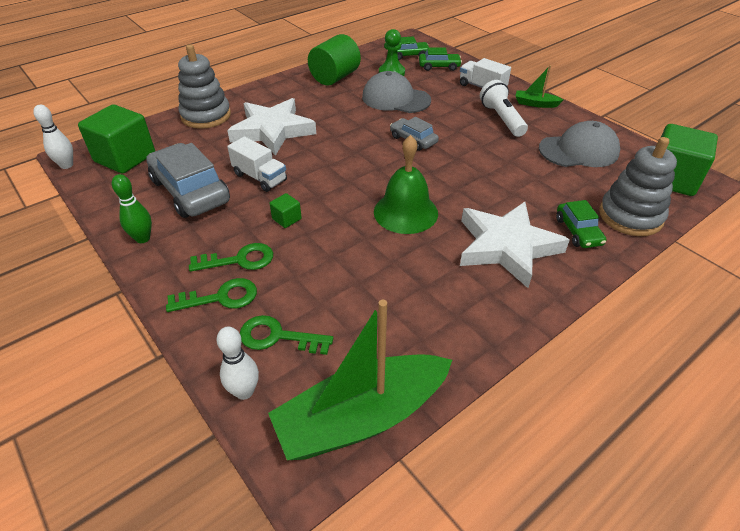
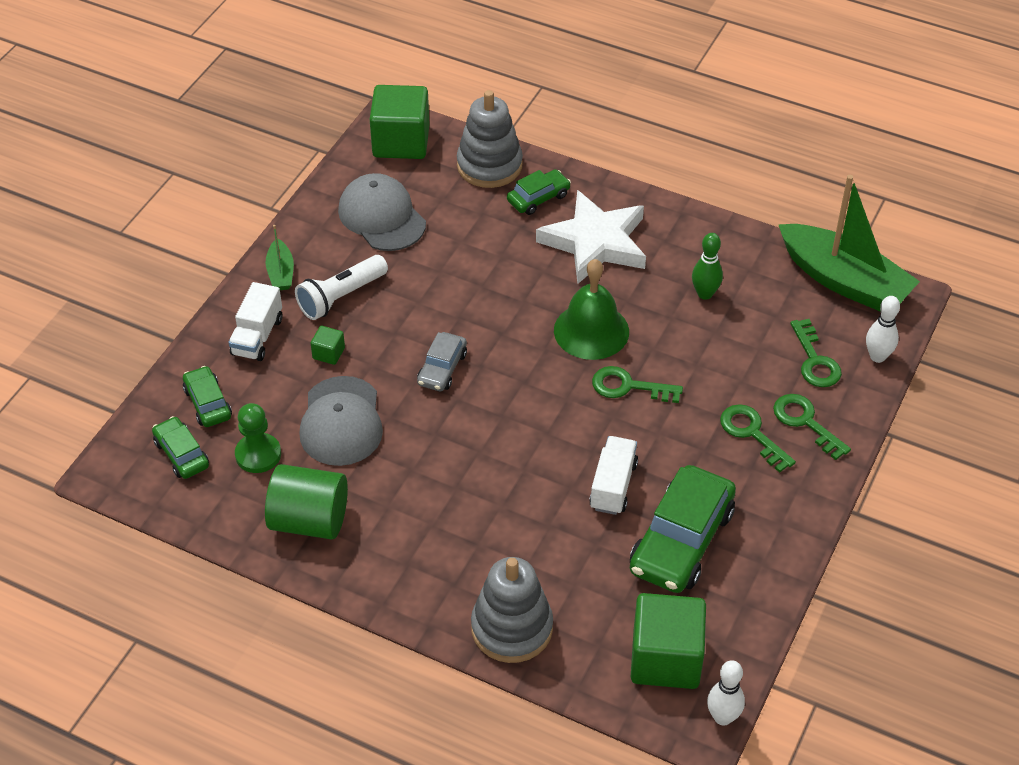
camera: 115 degrees left, 5 degrees up
(143, 238) = (782, 535): green bowling pin -> green bowling pin (705, 294)
(190, 191) = (681, 541): grey car -> green car
(272, 131) = (504, 525): white star -> none
(286, 219) = (667, 425): green cube -> green cube (328, 353)
(337, 212) = (629, 386): none -> green key

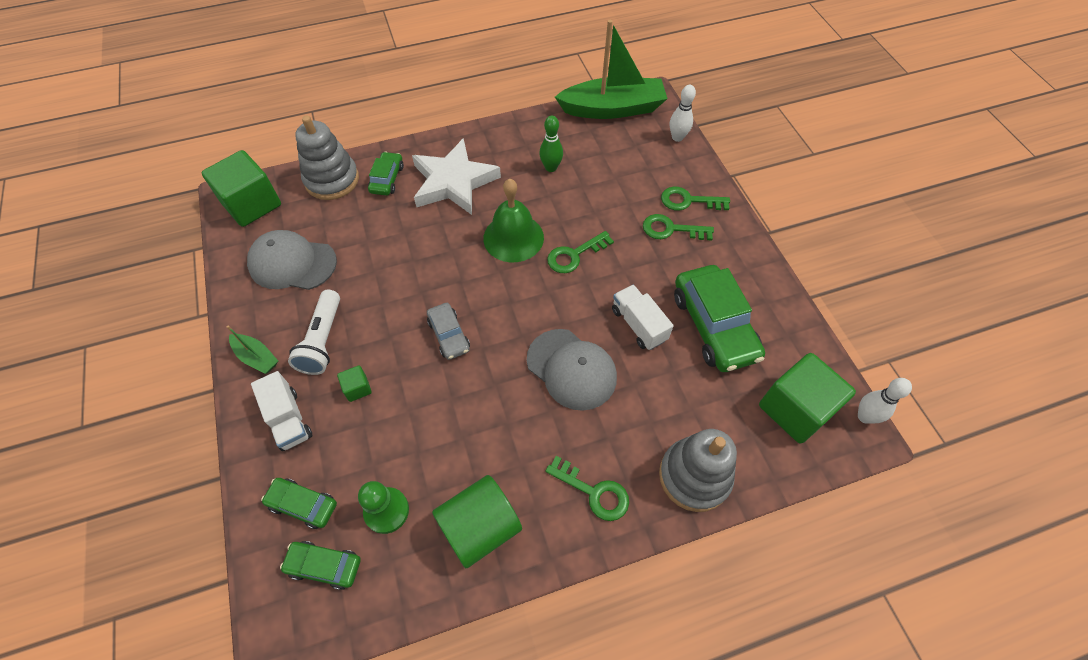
camera: 45 degrees left, 10 degrees up
(341, 421) = (421, 431): grey cap -> grey cap (571, 369)
(815, 360) = (651, 162): green key -> green key (593, 492)

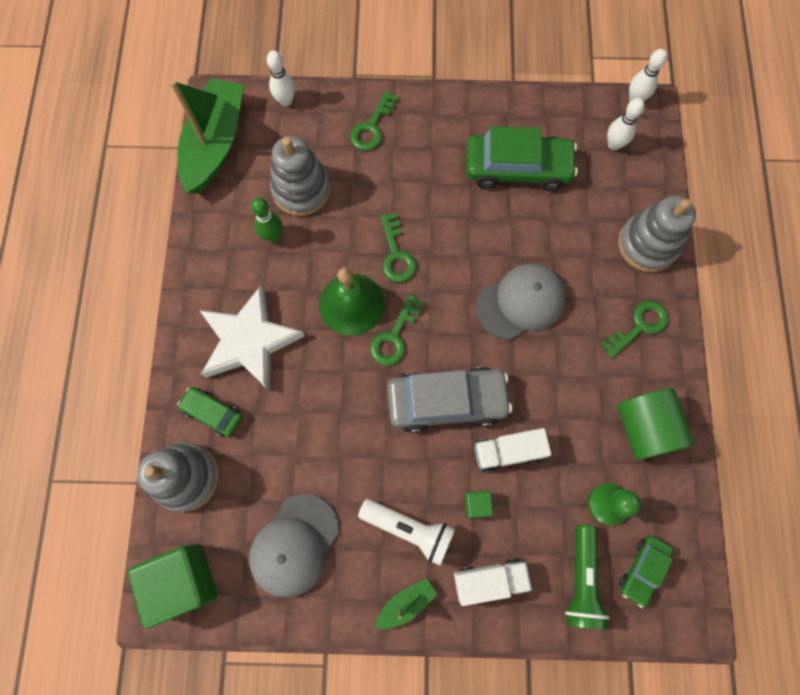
camera: 70 degrees left, 15 degrees up
(303, 505) = (581, 579): green car -> green flashlight
(449, 335) = (447, 401): grey car -> grey car, size x1.88
(602, 172) = (301, 189): none -> grey stacking toy
(638, 325) = (494, 228): white truck -> white truck (507, 451)
(671, 229) = (400, 157): green key -> green key (394, 336)
(795, 409) = (613, 144): green cube -> white bowling pin

